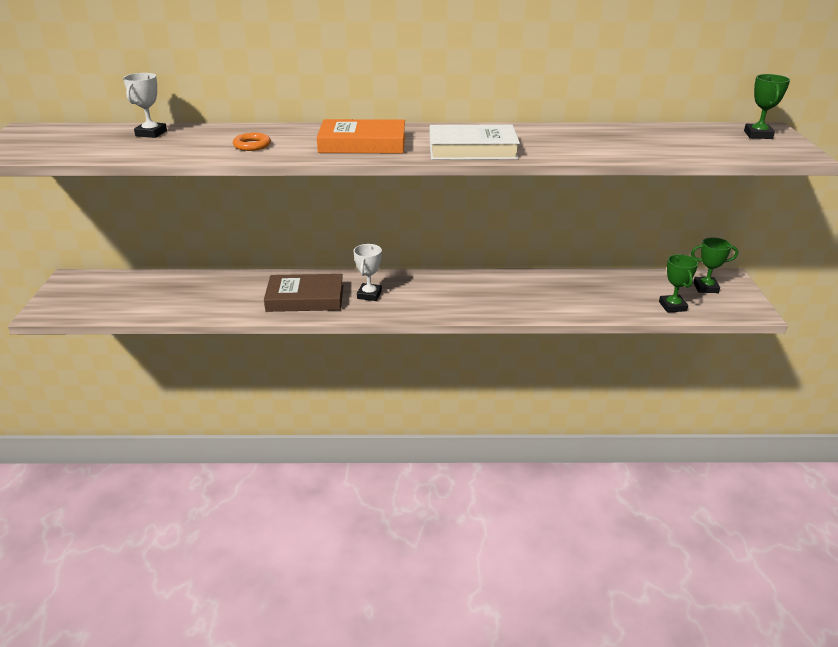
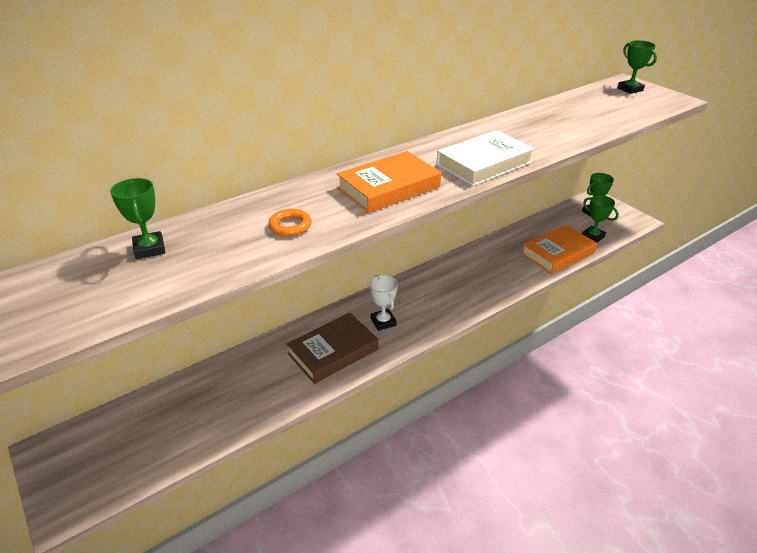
camera: 35 degrees left, 5 degrees up
(151, 133) = (149, 249): white trophy -> green trophy
(609, 306) = (557, 253): none -> orange book

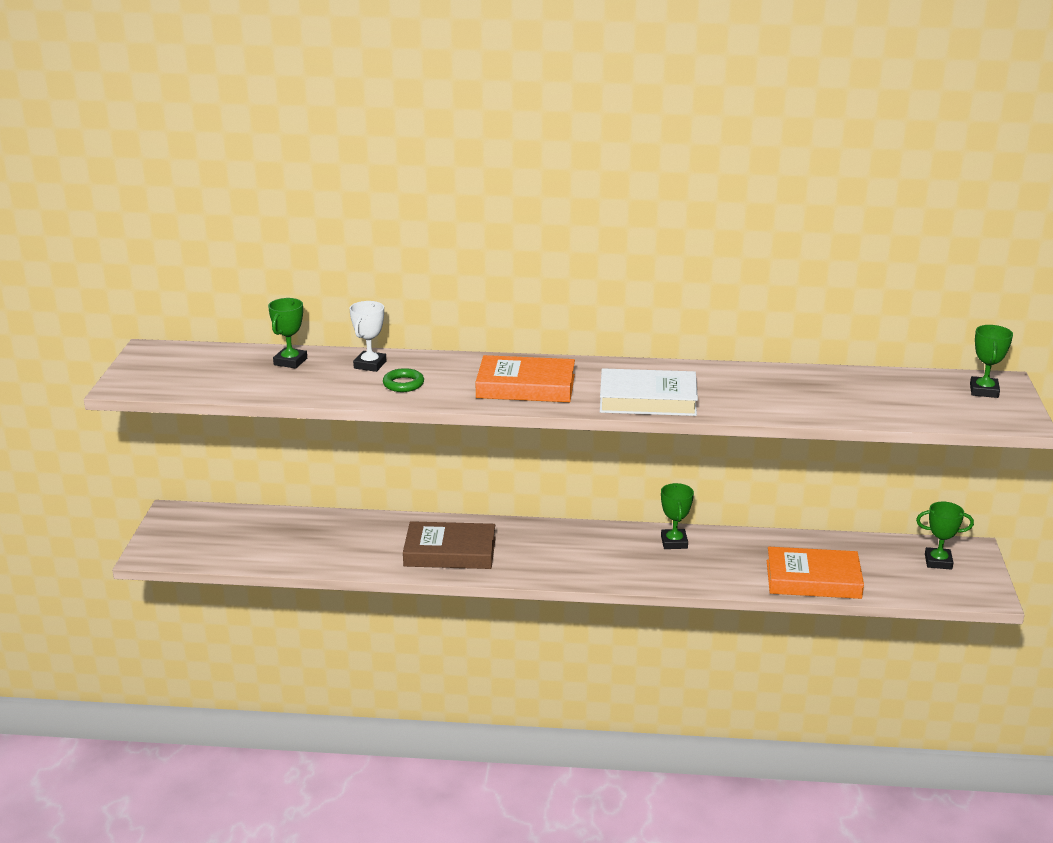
camera: 40 degrees right, 10 degrees down
(290, 226) = (403, 384): orange ring -> green ring
(383, 322) = (526, 551): white trophy -> white trophy (370, 365)
(593, 236) = (890, 584): green trophy -> green trophy (674, 542)

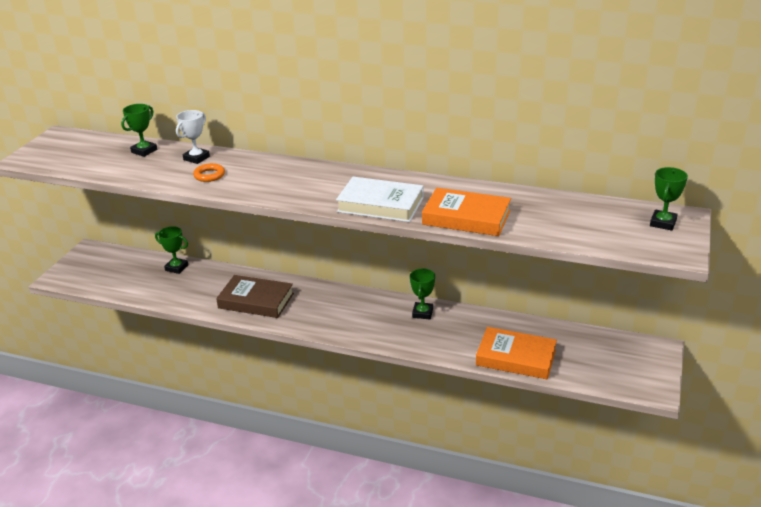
camera: 15 degrees right, 5 degrees up
(403, 384) = (209, 175): green ring -> orange ring
(525, 386) = (296, 185): orange book -> orange book (466, 217)
(938, 562) = (625, 355): green trophy -> green trophy (176, 268)

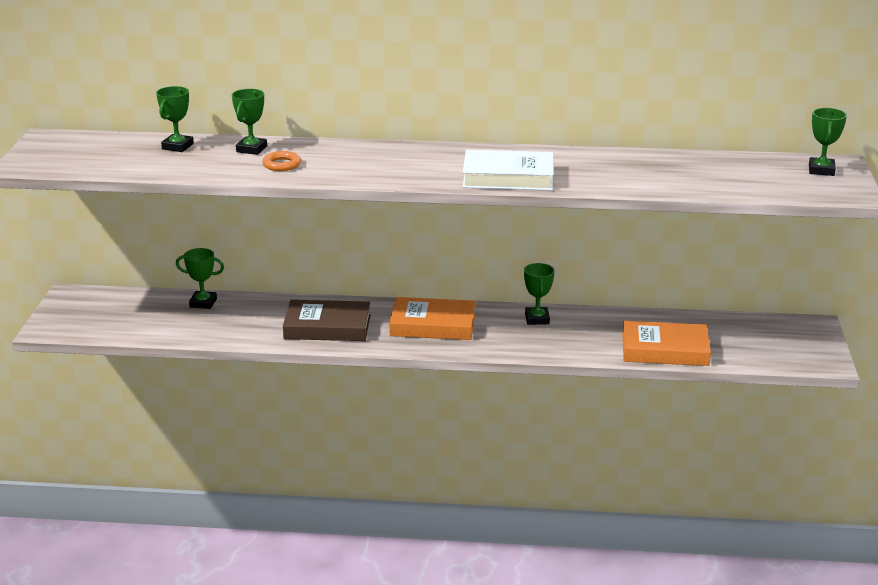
camera: 15 degrees left, 5 degrees down
(196, 158) = (251, 149): white trophy -> green trophy
(466, 217) = (612, 181): orange book -> orange book (433, 325)

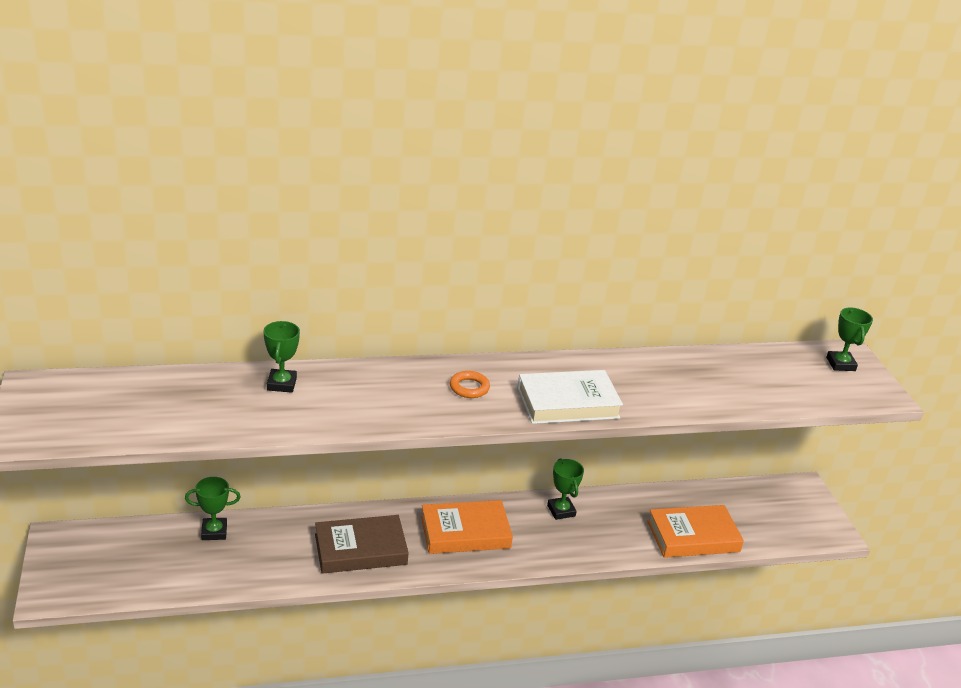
camera: 20 degrees left, 5 degrees up
(177, 146) = (196, 387): green trophy -> none
(282, 165) = (326, 406): orange ring -> orange ring (469, 387)

